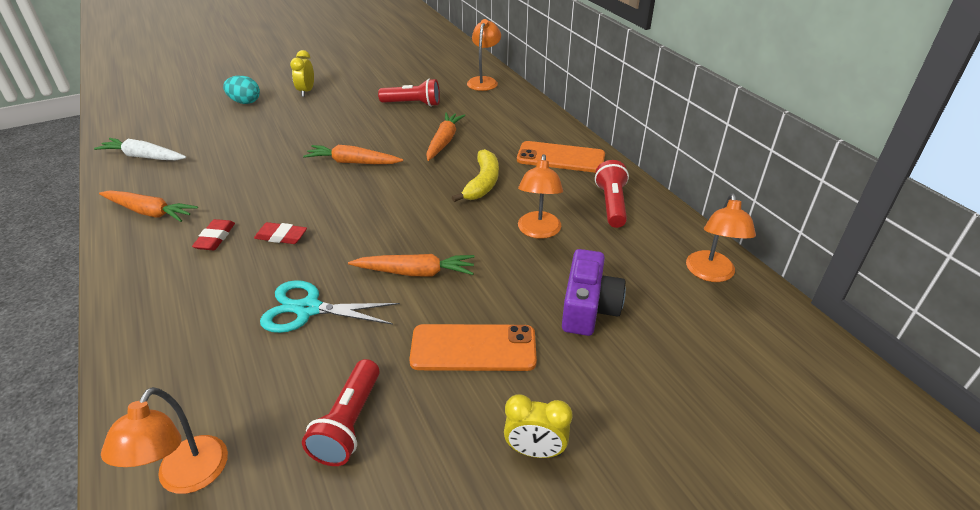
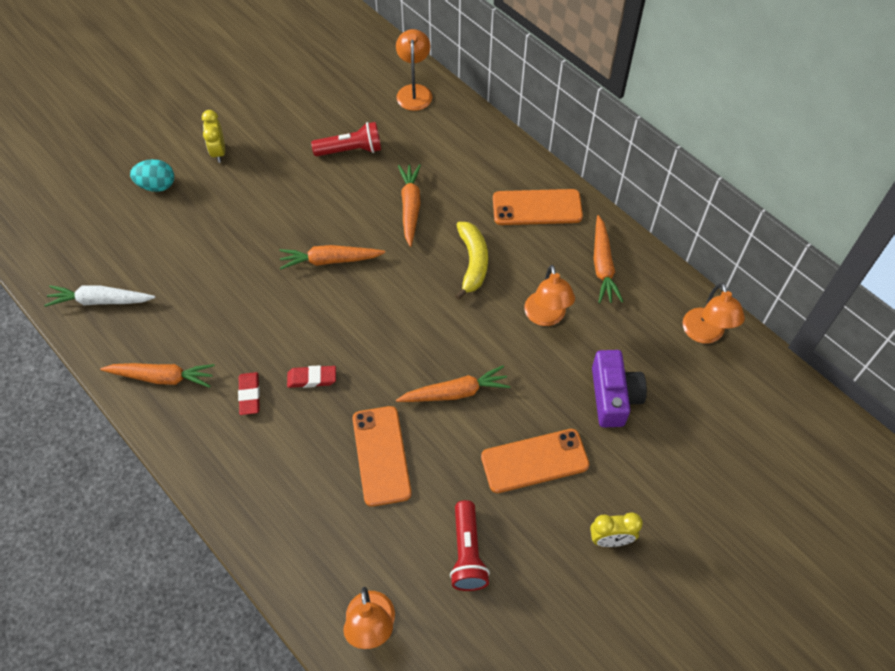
camera: 15 degrees left, 20 degrees up
(308, 309) = (381, 455): turquoise scissors -> orange phone
(611, 204) = (602, 265): red flashlight -> orange carrot

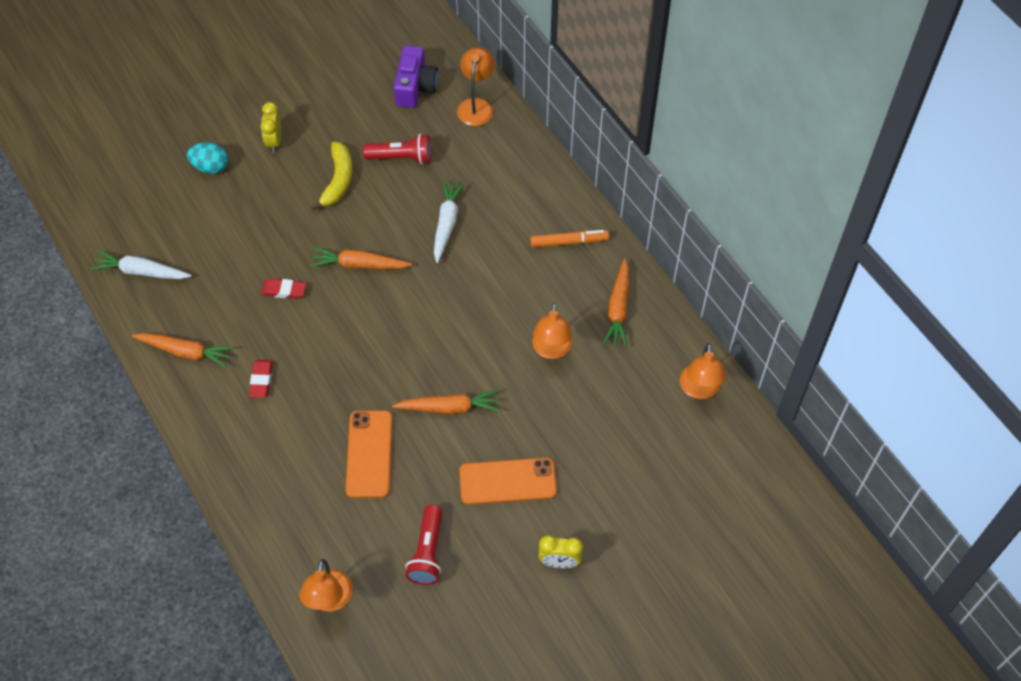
camera: 10 degrees right, 0 degrees up
(312, 378) = (320, 374): red eraser -> red eraser (284, 290)
(410, 207) = (446, 223): orange carrot -> white carrot
(472, 262) = (494, 287): yellow banana -> yellow banana (338, 180)
(537, 208) = (569, 242): orange phone -> orange marker
(613, 396) = (596, 434): purple camera -> purple camera (415, 87)

